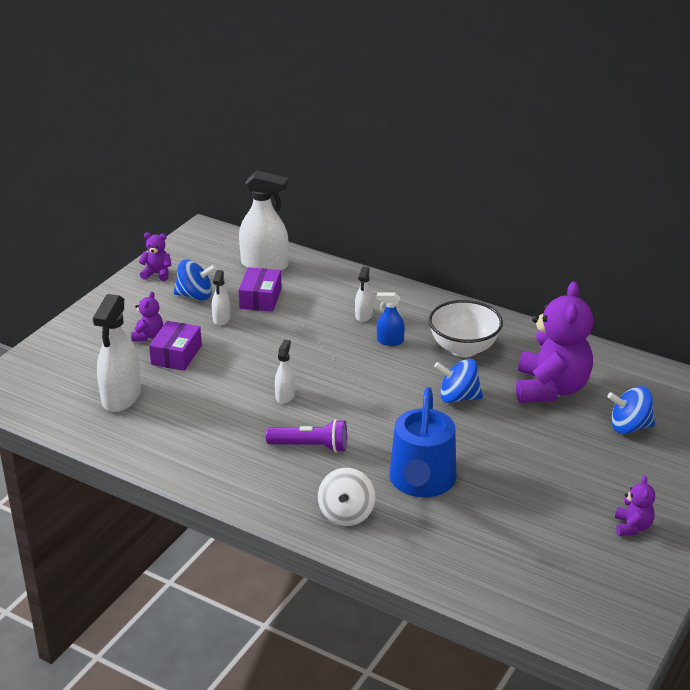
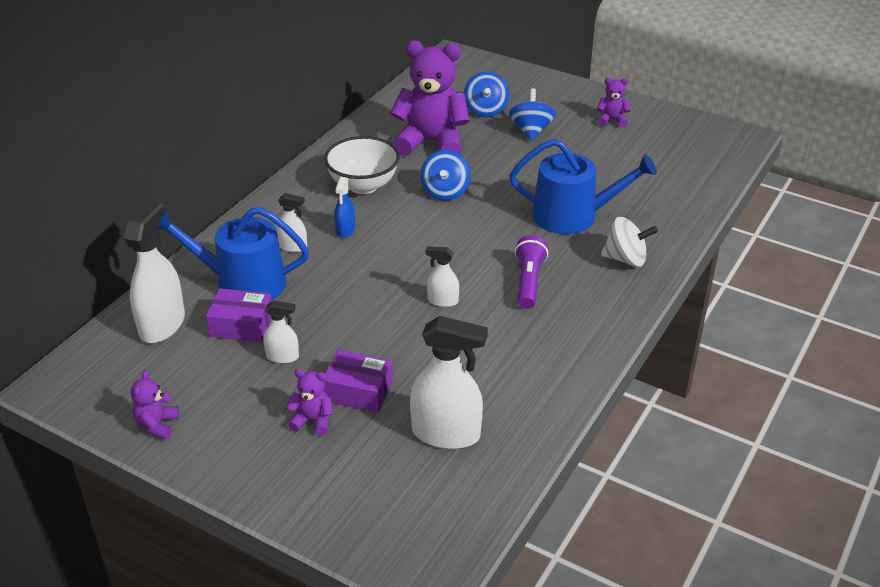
camera: 90 degrees left, 5 degrees up
(195, 296) = (223, 383): blue spinning top -> blue spinning top (531, 131)
(314, 294) = (242, 283): none -> blue watering can

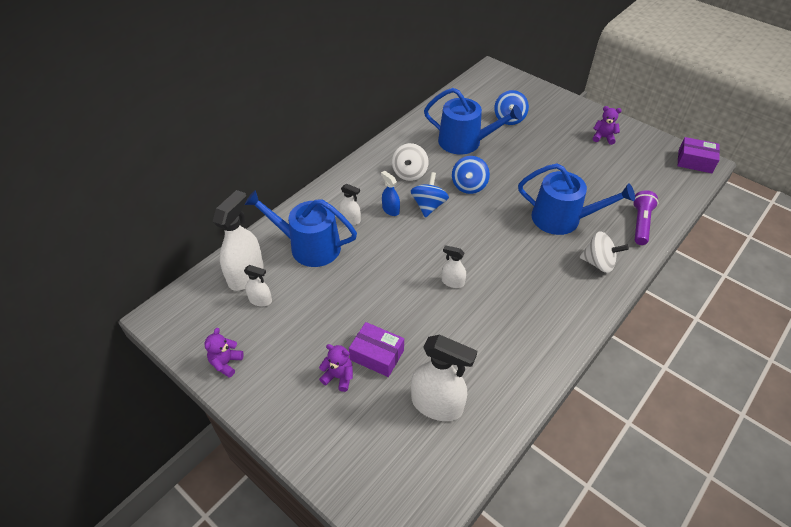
camera: 10 degrees right, 10 degrees up
(241, 325) = (302, 283): purple box -> purple box (695, 161)
(282, 356) = (326, 315): white spray bottle -> white spray bottle (260, 300)
(345, 230) = (390, 210): blue spray bottle -> blue spray bottle turned 120 degrees clockwise
(363, 185) = (409, 173): white bowl -> white spinning top
(431, 142) = (465, 142): purple teddy bear -> blue watering can
(528, 282) = (520, 274): purple flashlight -> purple flashlight (640, 223)
(531, 131) = (540, 140): blue spinning top -> blue spinning top (428, 206)

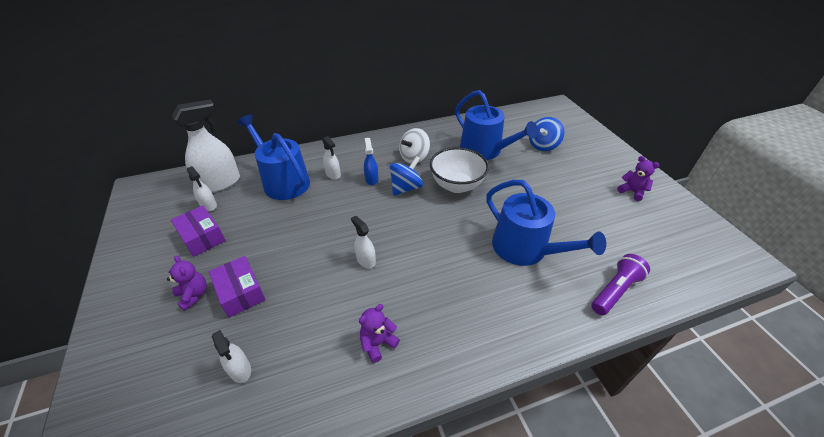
camera: 30 degrees right, 5 degrees down
(226, 363) = (136, 240): purple teddy bear -> purple teddy bear (378, 343)
(437, 404) = (240, 369): white spray bottle -> white spray bottle, size x0.51
(469, 186) = (456, 185): blue spinning top -> white bowl
(598, 263) = (531, 310): white spinning top -> none
(695, 161) = (735, 253): purple box -> purple box (202, 237)

